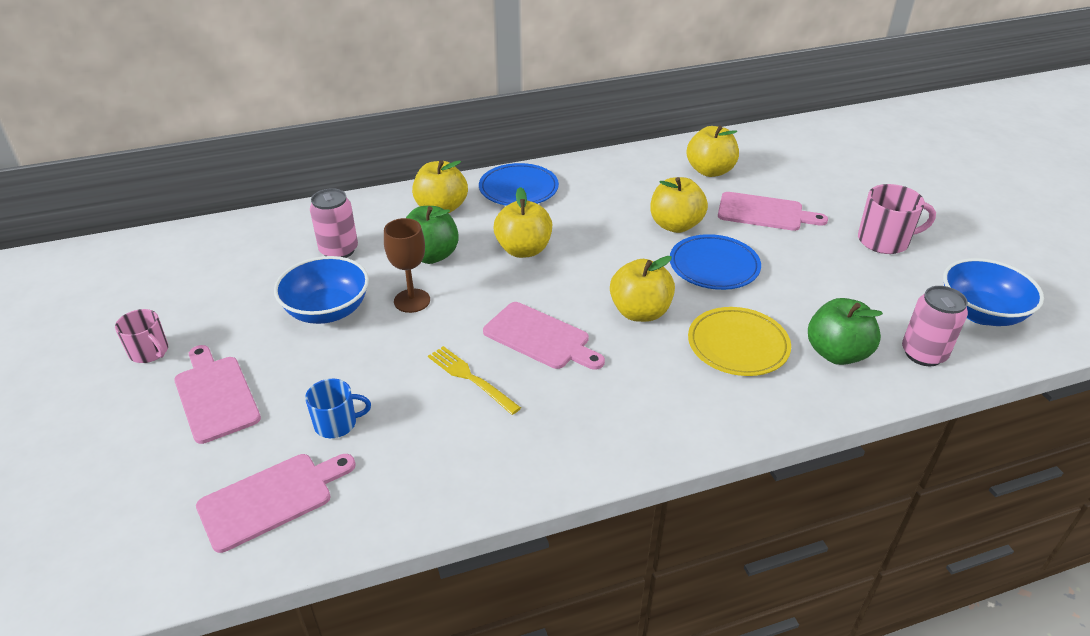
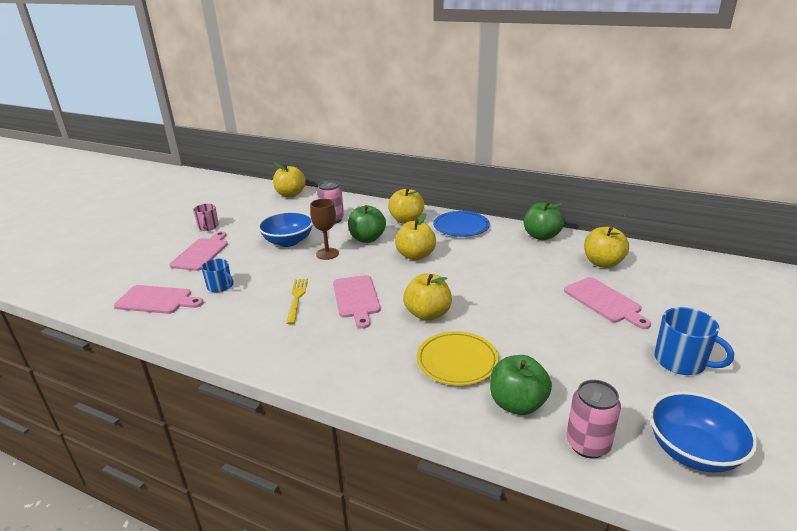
camera: 45 degrees right, 10 degrees down
(616, 164) = (541, 236): none -> green apple
(675, 225) = (526, 282): yellow apple -> yellow apple (290, 194)
(714, 266) = (514, 314): blue plate -> none
(884, 241) = (681, 361): pink mug -> blue mug

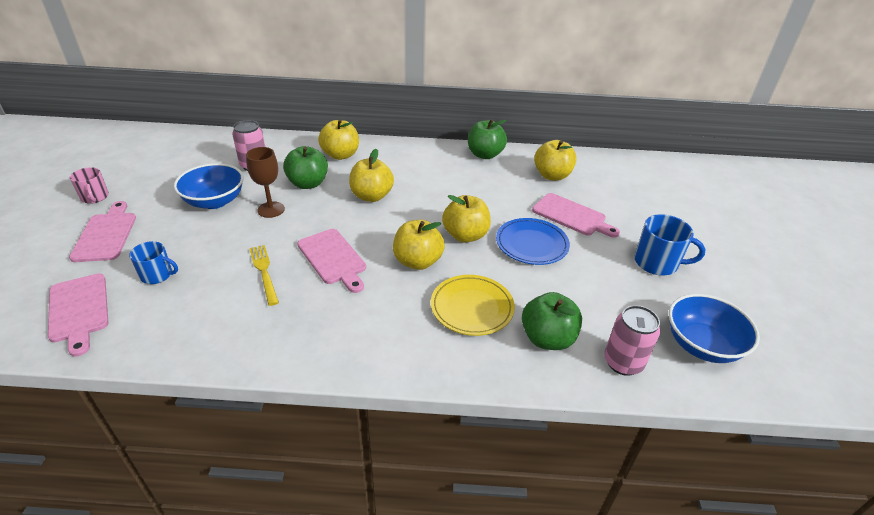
camera: 25 degrees left, 10 degrees up
(157, 300) = (78, 310): pink cutting board -> pink cutting board turned 75 degrees clockwise
(290, 194) = (184, 139): yellow apple -> yellow apple (465, 235)
(461, 227) = (402, 155): blue plate -> blue plate (531, 244)

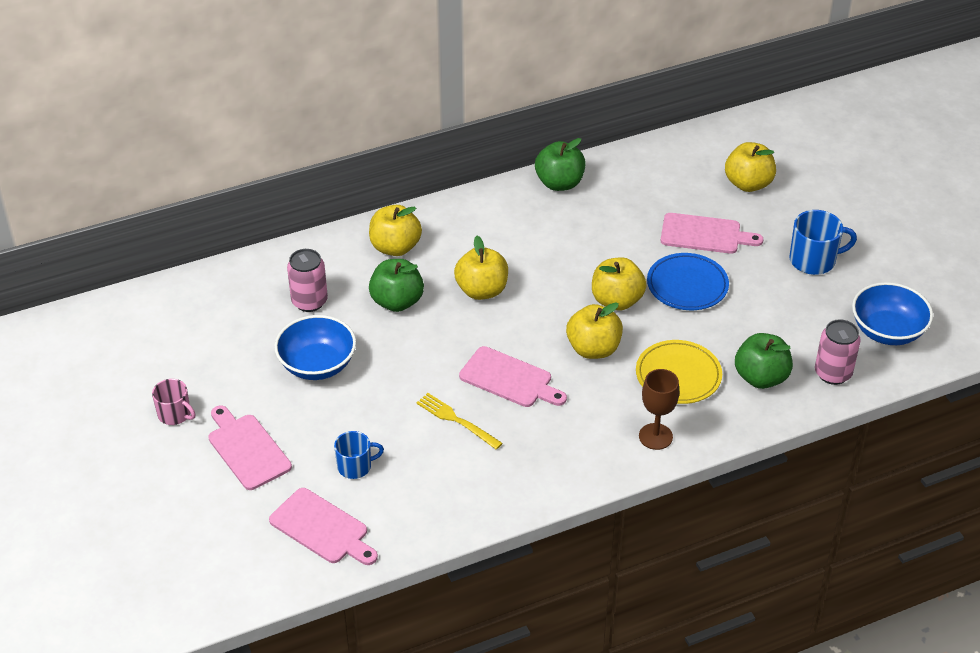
camera: 25 degrees left, 5 degrees up
(271, 209) = (390, 350): brown goblet -> brown goblet (655, 436)
(552, 176) = (652, 186): yellow apple -> yellow apple (748, 184)

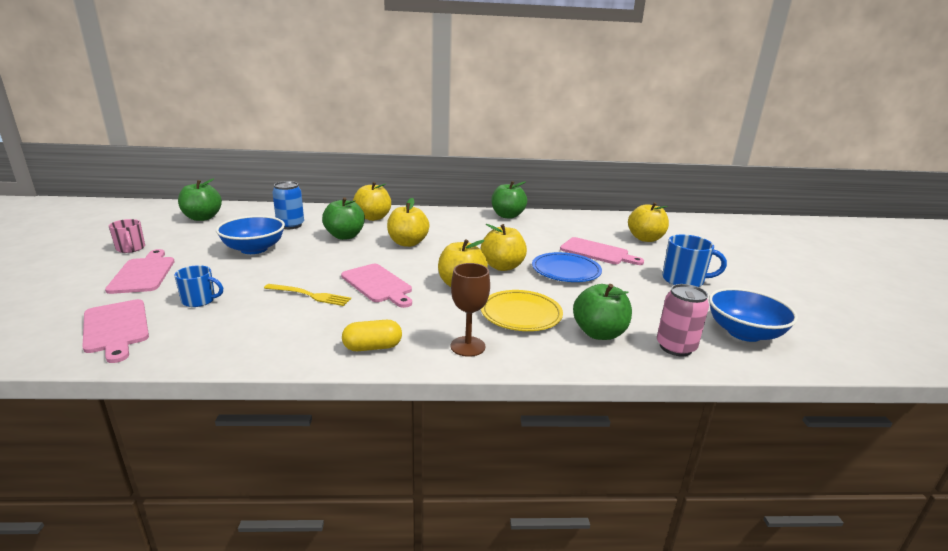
camera: 20 degrees right, 20 degrees down
(181, 324) = (202, 218): none -> green apple
(309, 301) = (290, 225): pink can -> blue can
(456, 420) = (310, 295): yellow fork -> yellow fork turned 135 degrees clockwise
(574, 467) = (372, 347): none -> yellow capsule

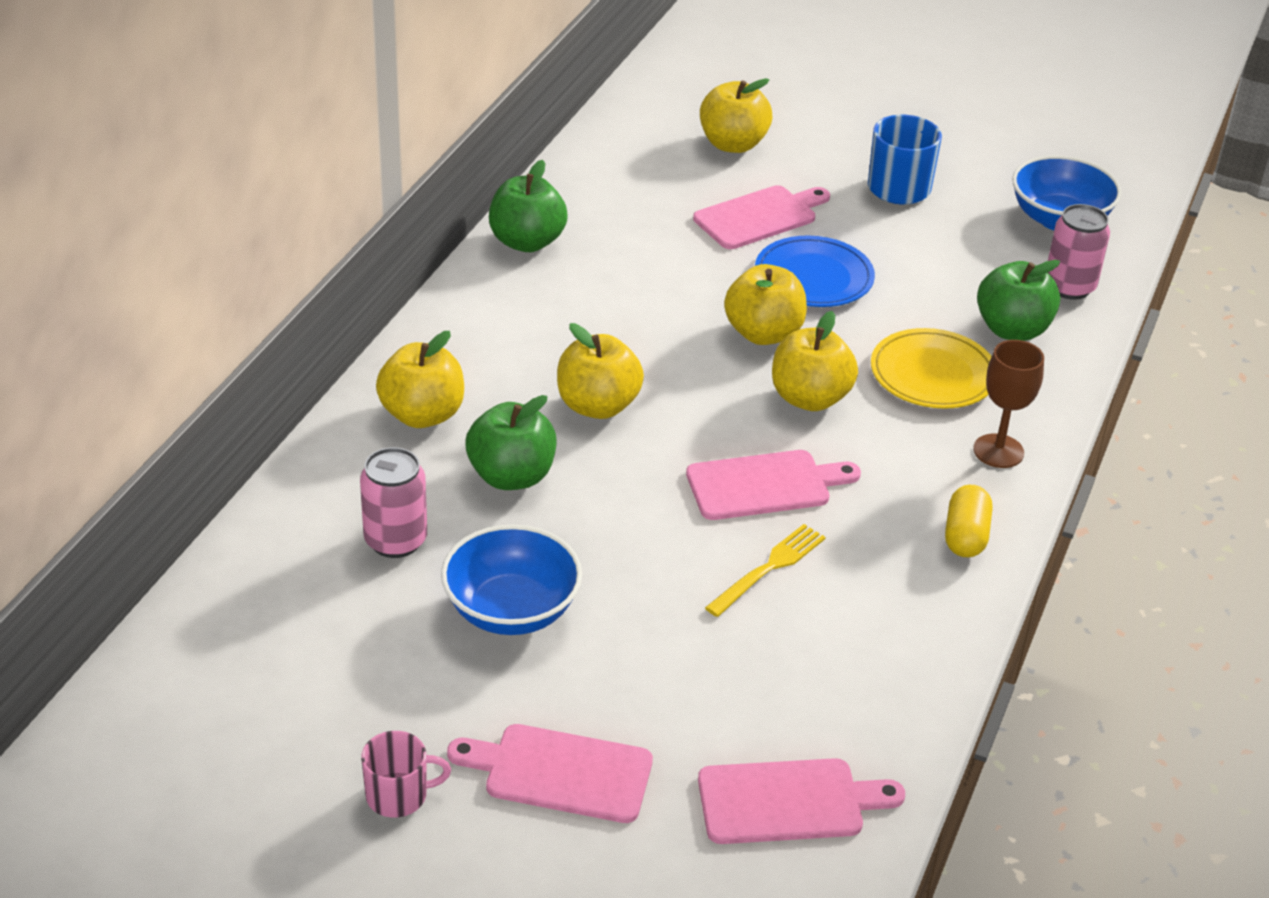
camera: 65 degrees left, 15 degrees up
(200, 300) = (726, 699): blue mug -> none
(202, 218) = (247, 674): green apple -> none
(290, 225) = (395, 541): blue can -> pink can

